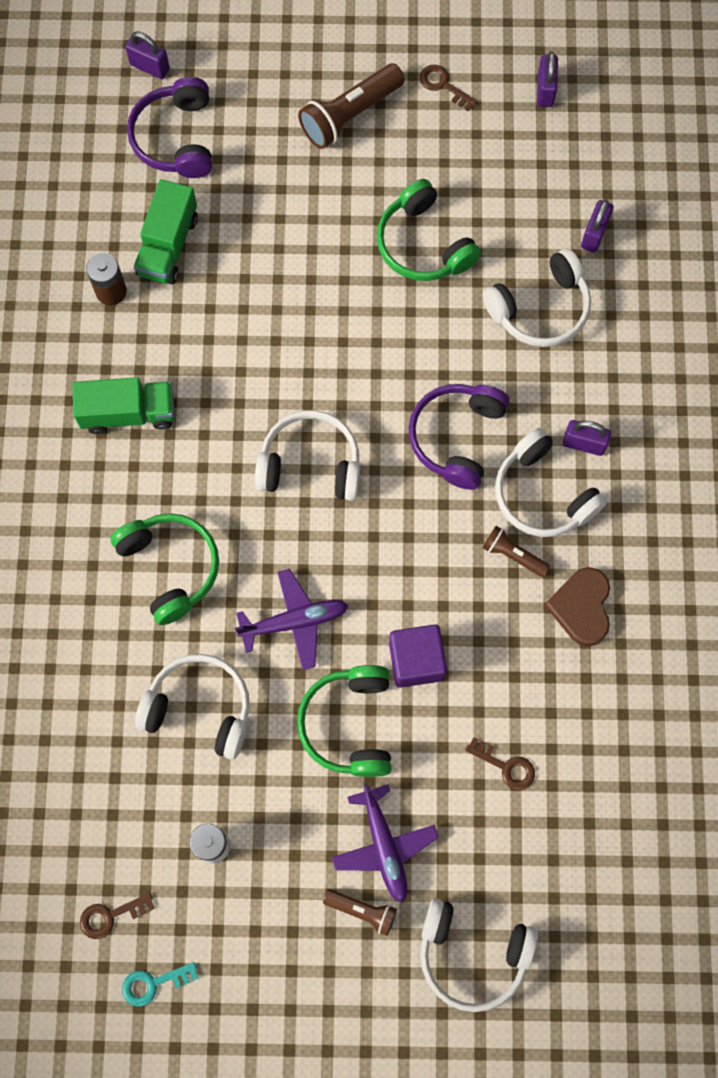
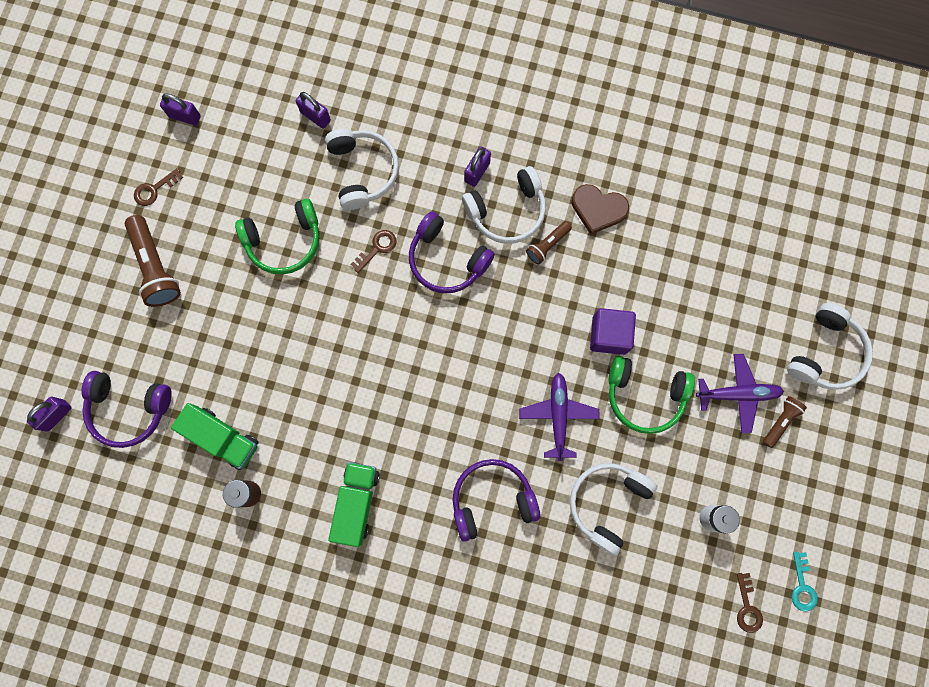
camera: 75 degrees left, 5 degrees up
(170, 567) = (492, 500): green headphones -> purple headphones
(310, 464) = (438, 373): white headphones -> none
(505, 766) = (700, 294): brown key -> brown key (377, 248)

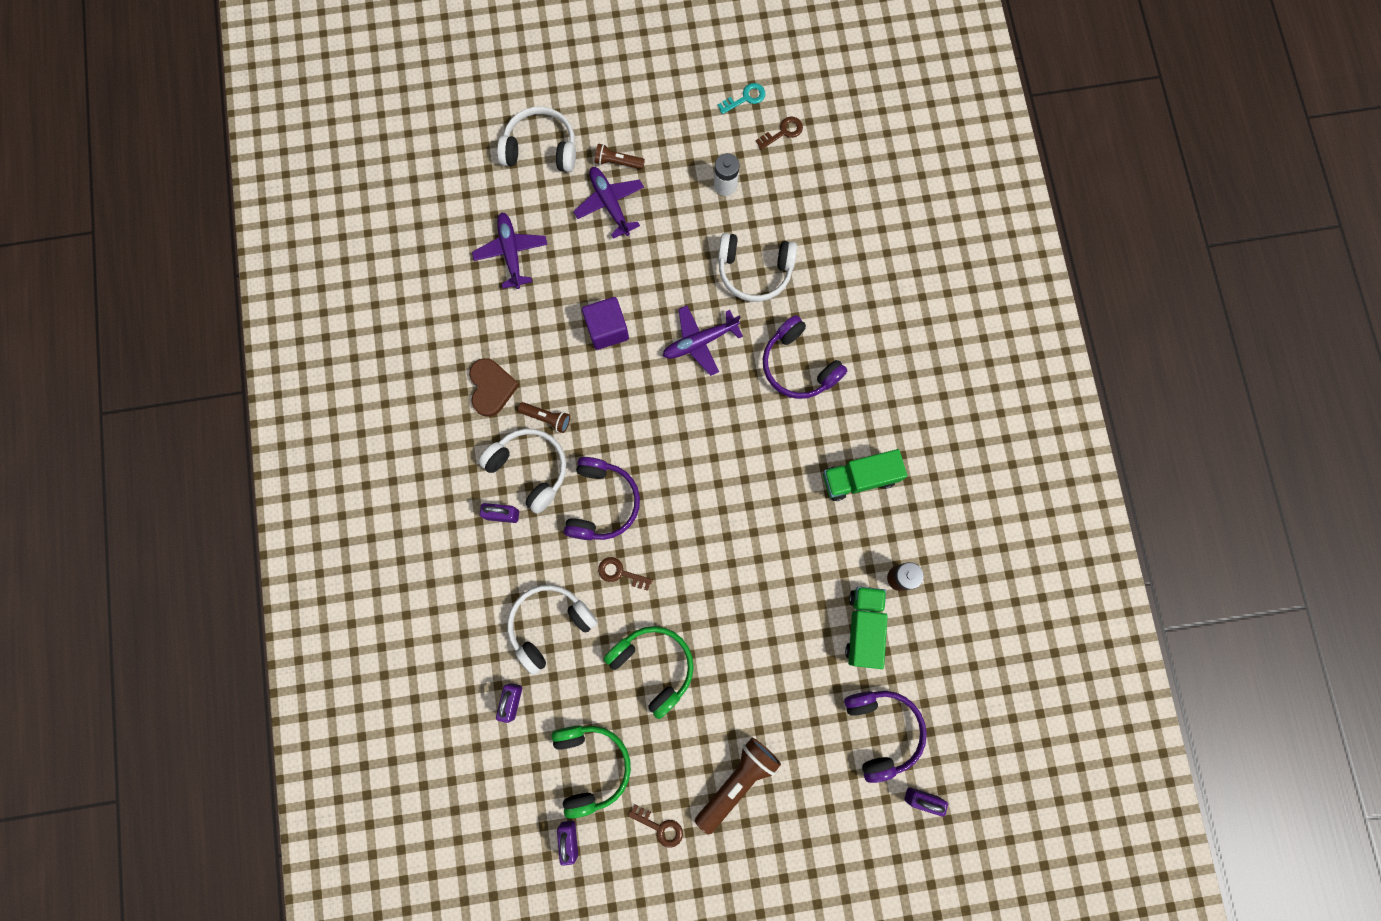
camera: 115 degrees left, 0 degrees up
(644, 395) = (647, 278): green headphones -> green headphones (590, 765)
(725, 280) = (511, 252): none -> purple plane

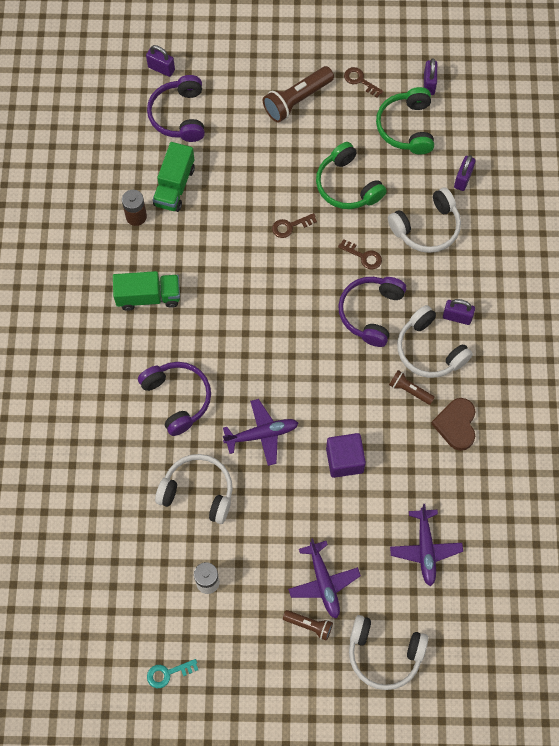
camera: 170 degrees left, 10 degrees down
(783, 132) = (139, 628): brown key -> brown key (290, 226)

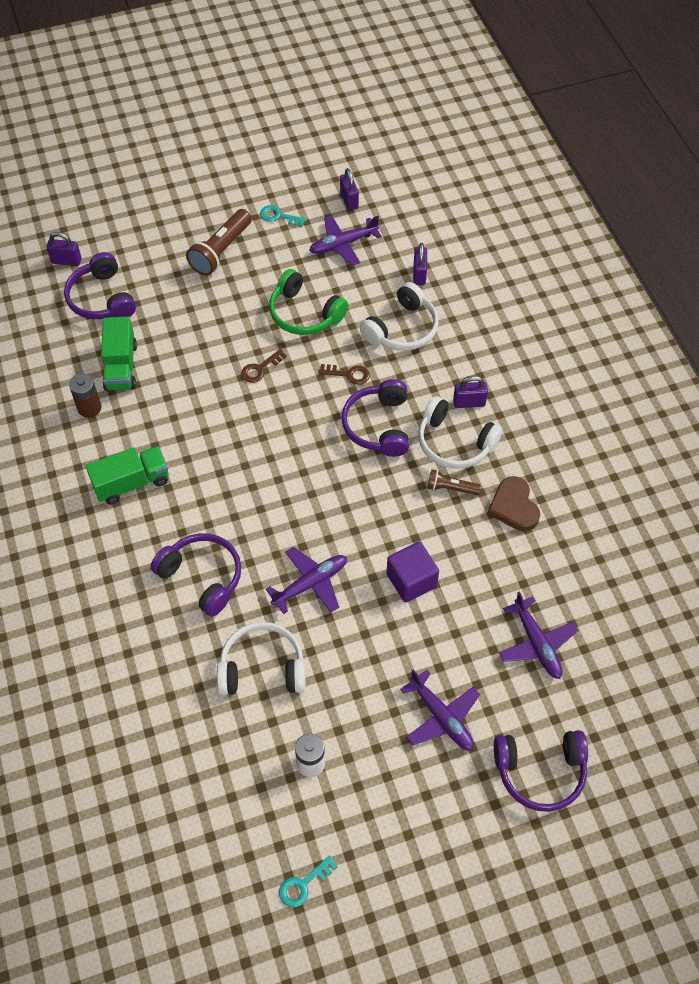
camera: 20 degrees left, 10 degrees down
(309, 625) = (444, 770): brown flashlight -> none
(360, 81) = (279, 216): brown key -> turquoise key
(384, 654) = (540, 771): white headphones -> purple headphones
(406, 127) = (343, 244): green headphones -> purple plane

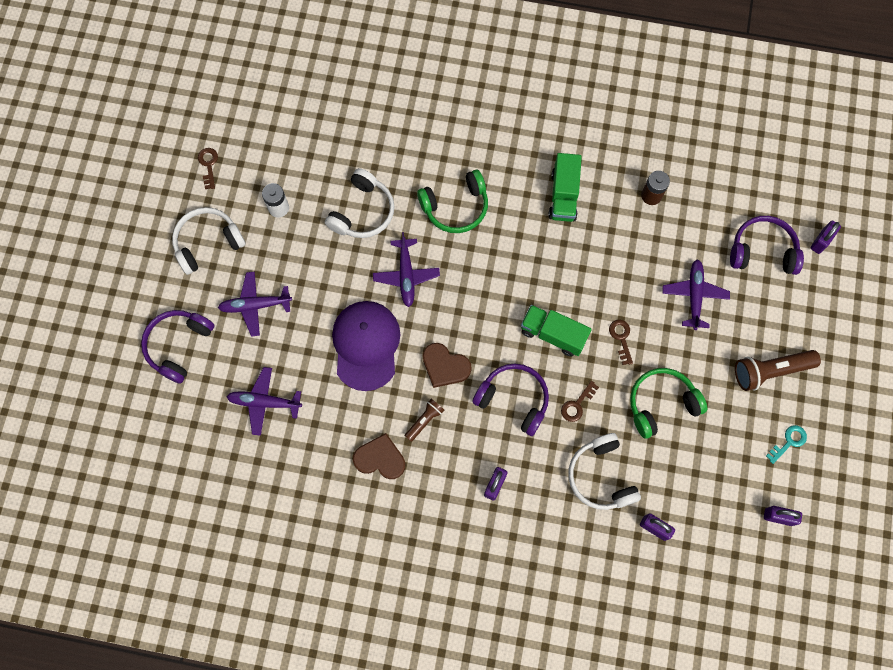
camera: 120 degrees right, 15 degrees up
(121, 366) = (680, 235): green truck -> green truck (553, 334)
(202, 577) = (455, 207): purple headphones -> green headphones
(221, 251) = (770, 371): brown flashlight -> brown flashlight turned 75 degrees counterclockwise
(303, 884) = (208, 165): turquoise key -> brown key
(343, 244) = (725, 480): purple plane -> purple plane (694, 295)
(385, 498) = (445, 366): none -> brown heart
(411, 580) = (366, 345): purple cube -> purple cap
(454, 442) = (463, 449): white headphones -> white headphones (208, 243)

